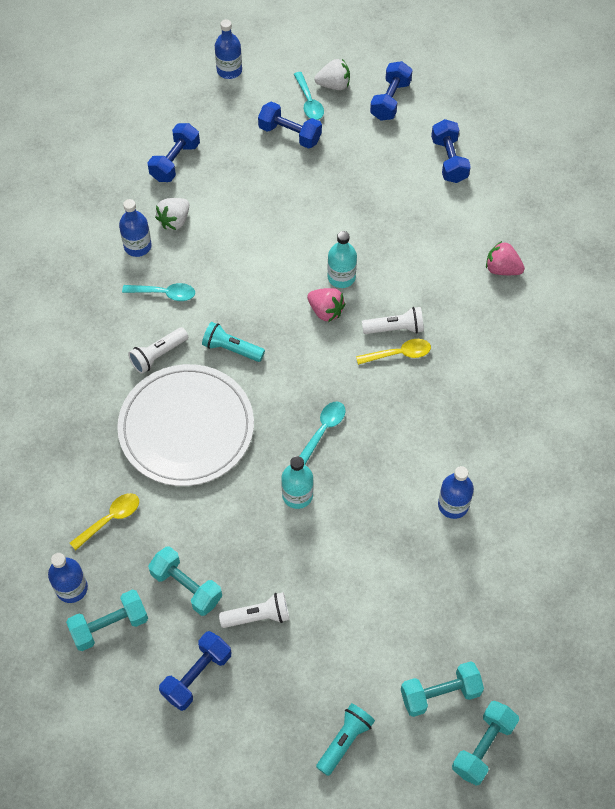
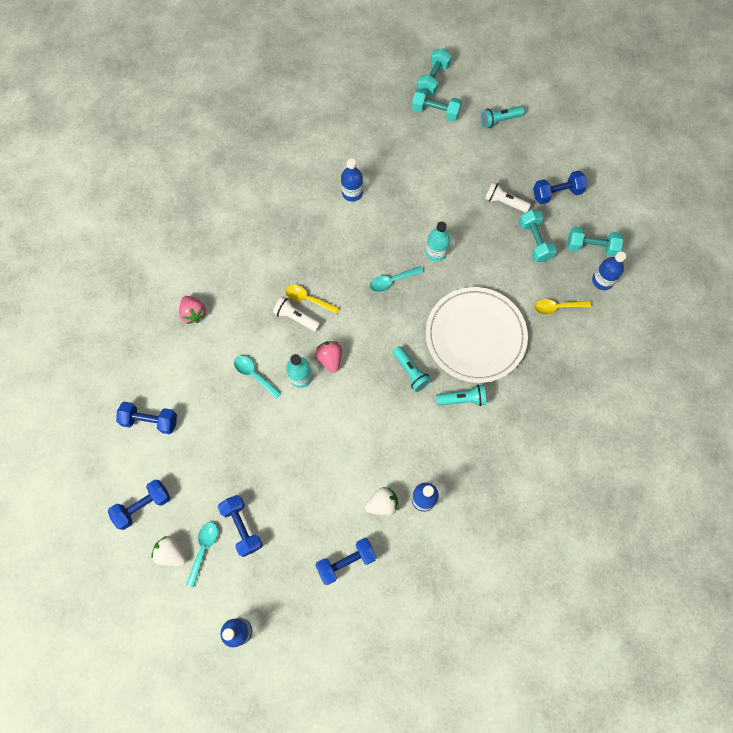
camera: 145 degrees left, 10 degrees up
(158, 355) = (462, 399): white flashlight -> turquoise flashlight
(164, 293) = (428, 445): turquoise spoon -> turquoise spoon (254, 375)
(449, 160) = (150, 421): blue dumbbell -> blue dumbbell turned 75 degrees clockwise
(483, 747) = (433, 79): turquoise dumbbell -> turquoise dumbbell turned 45 degrees counterclockwise

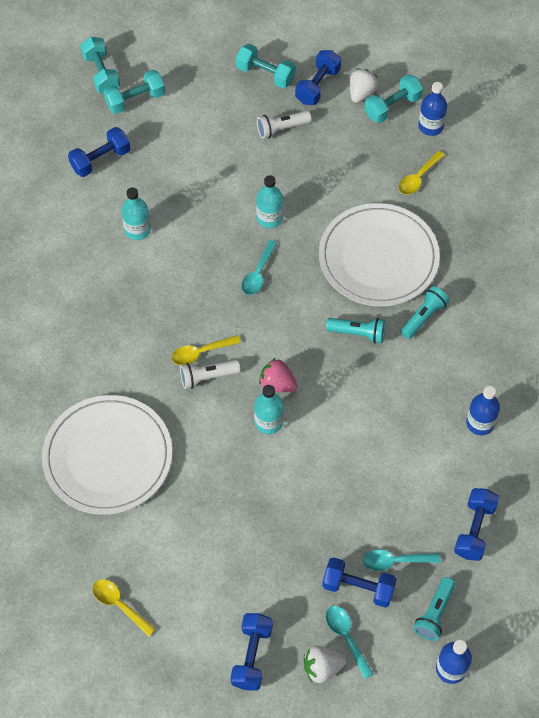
camera: 45 degrees left, 10 degrees down
(109, 405) = (119, 605): none -> yellow spoon
(150, 421) = (174, 582): blue dumbbell -> blue dumbbell (100, 160)
(193, 313) = (108, 457): pink strawberry -> white plate
(254, 375) = (225, 457): turquoise spoon -> turquoise spoon (395, 561)
(352, 193) = (137, 230): blue bottle -> turquoise bottle
(382, 504) = (452, 458): white strawberry -> white strawberry (361, 93)
(499, 120) = (201, 63): turquoise flashlight -> turquoise flashlight (434, 613)
(534, 241) = (342, 140): turquoise dumbbell -> turquoise dumbbell (265, 74)

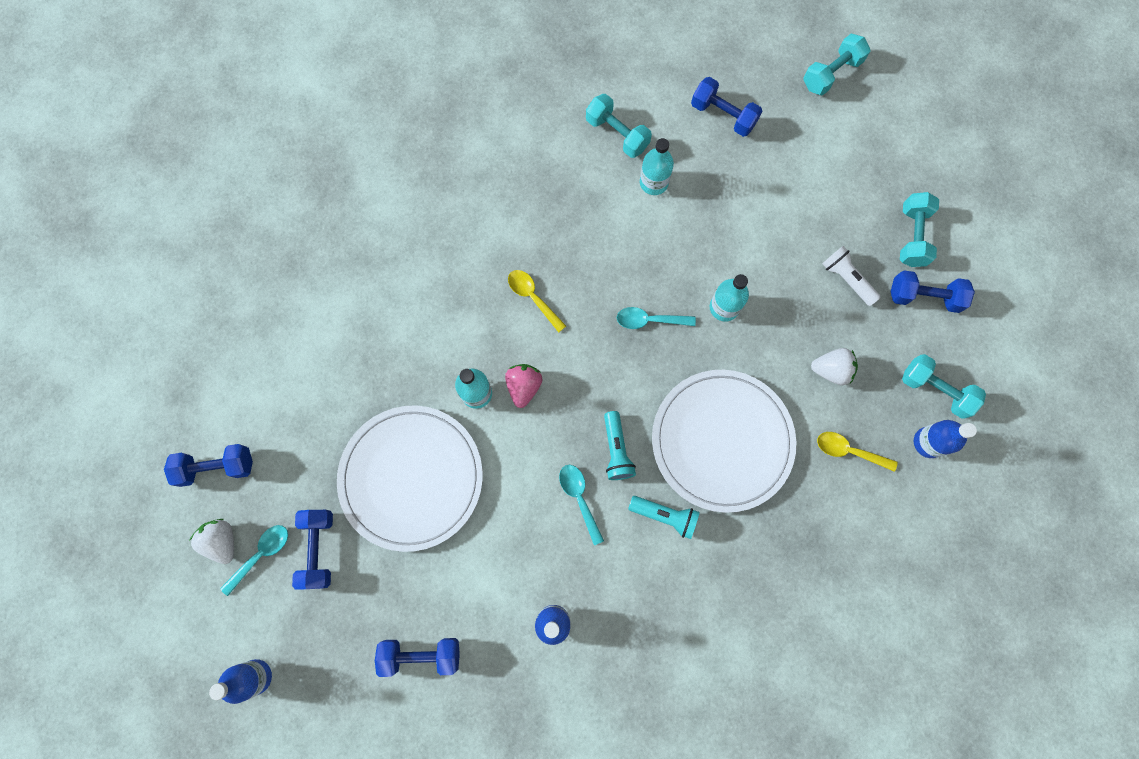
camera: 70 degrees right, 15 degrees up
(108, 457) = (386, 254): white plate -> white plate (411, 478)
(119, 605) = (236, 324): yellow spoon -> none
(135, 100) = (813, 119): turquoise dumbbell -> turquoise dumbbell (617, 134)
(207, 377) = (507, 314): white flashlight -> none
(361, 93) = (937, 349): white strawberry -> white strawberry (831, 370)
(395, 561) = (359, 578): turquoise spoon -> turquoise spoon (579, 498)
(434, 613) = (312, 640): turquoise flashlight -> none

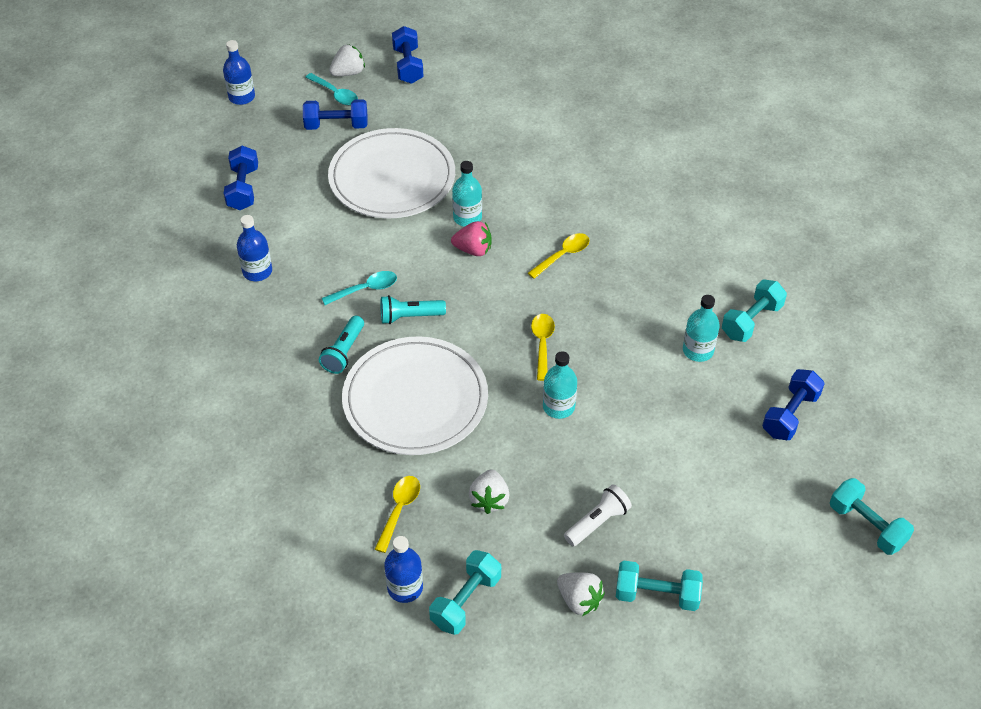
camera: 90 degrees right, 25 degrees down
(649, 320) = (542, 344): turquoise spoon -> yellow spoon
(923, 297) = (579, 600): blue dumbbell -> white strawberry

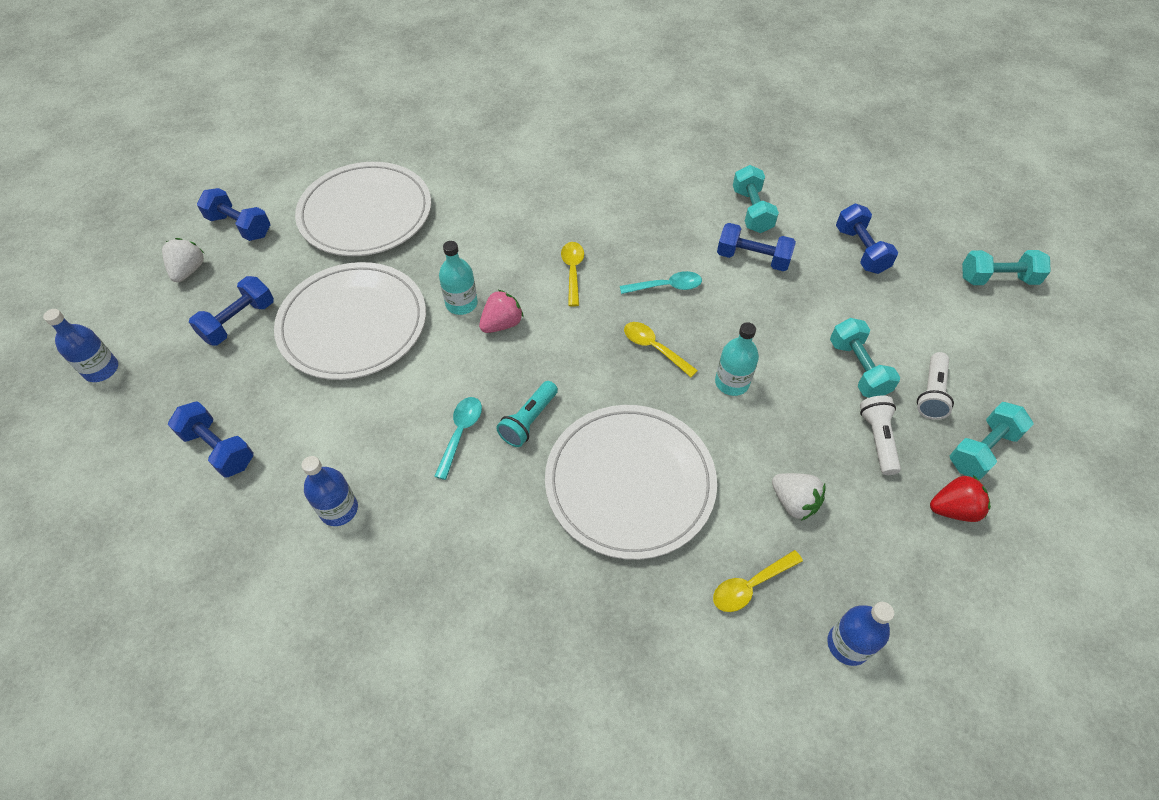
camera: 50 degrees left, 5 degrees up
(335, 94) = (200, 297): turquoise spoon -> turquoise spoon (666, 286)
(344, 352) = (518, 503): turquoise flashlight -> none
(399, 510) = (750, 585): yellow spoon -> yellow spoon turned 90 degrees counterclockwise
(466, 601) = (897, 601): turquoise dumbbell -> turquoise dumbbell (858, 368)
(489, 114) = (365, 213): none -> white plate
(579, 600) = (953, 509): white strawberry -> red strawberry
(680, 536) = (931, 393): none -> white flashlight
(698, 350) = (752, 259): turquoise bottle -> blue dumbbell

